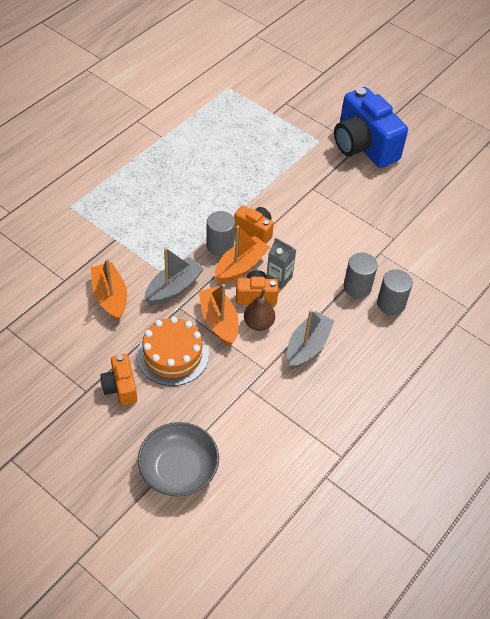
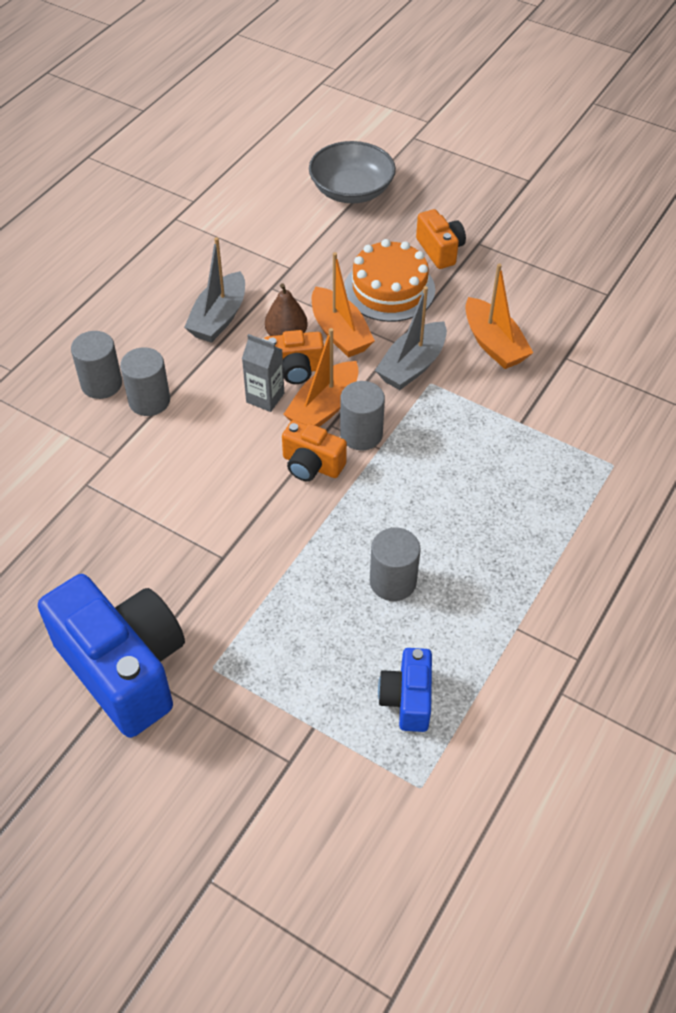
camera: 175 degrees right, 0 degrees up
(220, 164) = (393, 582): none -> grey cylinder
(226, 117) = (407, 699): none -> blue camera

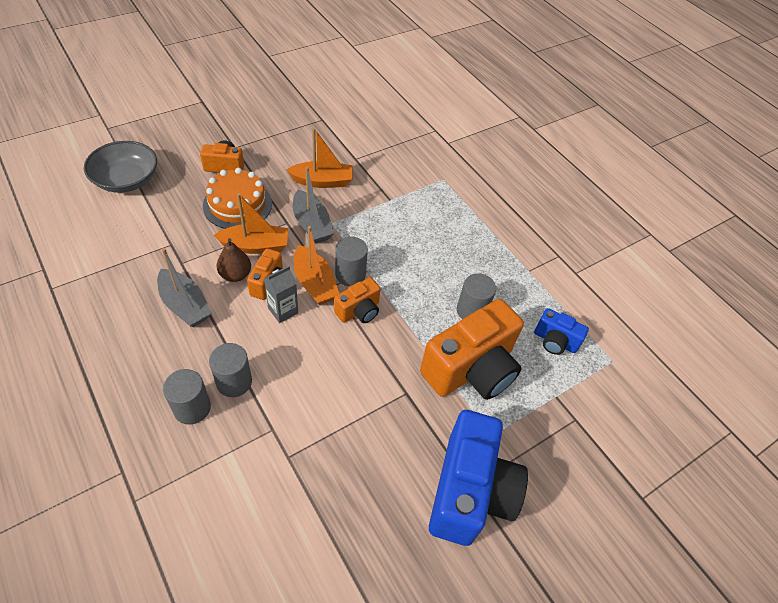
camera: 70 degrees left, 0 degrees up
(124, 668) = (469, 491): blue camera -> blue camera turned 120 degrees clockwise
(297, 613) = (471, 369): none -> orange camera

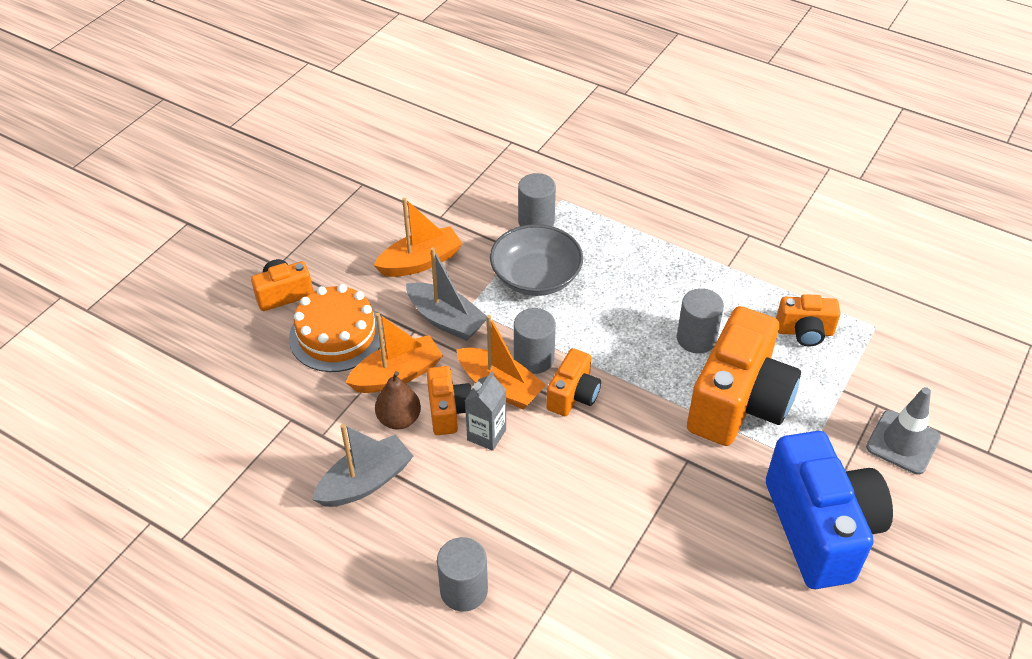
camera: 20 degrees left, 5 degrees down
(126, 180) = (168, 365): grey bowl -> grey bowl (536, 277)
(185, 305) = (365, 482): grey boat -> grey boat turned 60 degrees counterclockwise
(234, 382) = (490, 539): grey cylinder -> grey cylinder (536, 221)
(555, 341) = (804, 332): blue camera -> orange camera
(577, 457) = (903, 442): none -> grey traffic cone

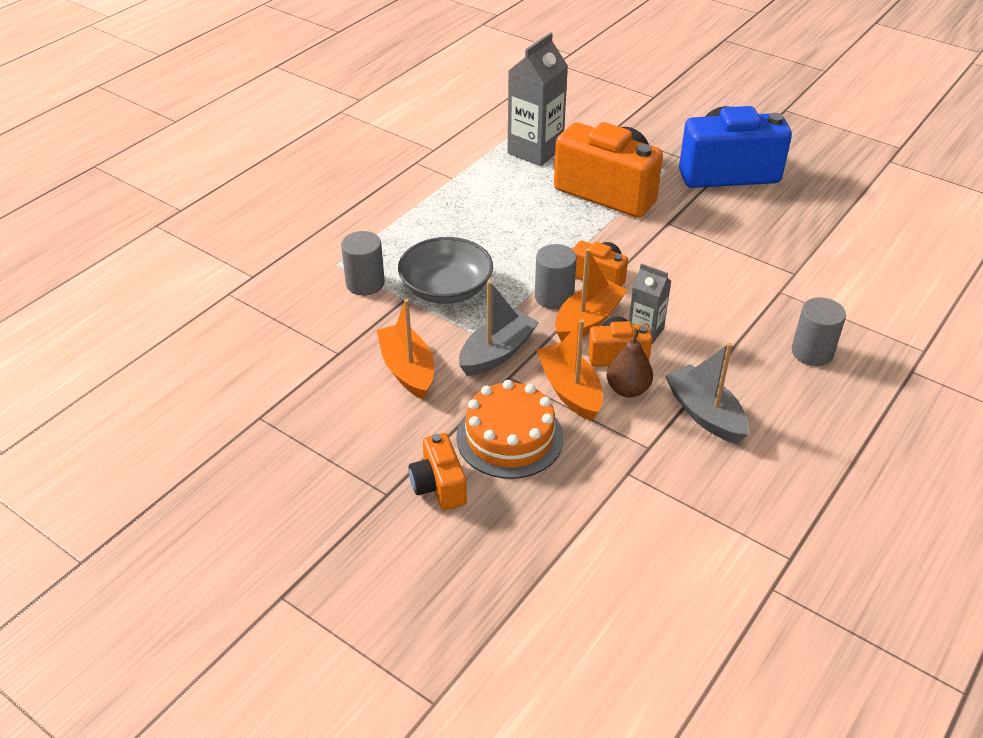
camera: 85 degrees left, 5 degrees down
(696, 338) = (537, 204): grey cylinder -> none
(804, 332) = (535, 151): orange camera -> grey carton
(903, 442) = (647, 127): grey traffic cone -> none

